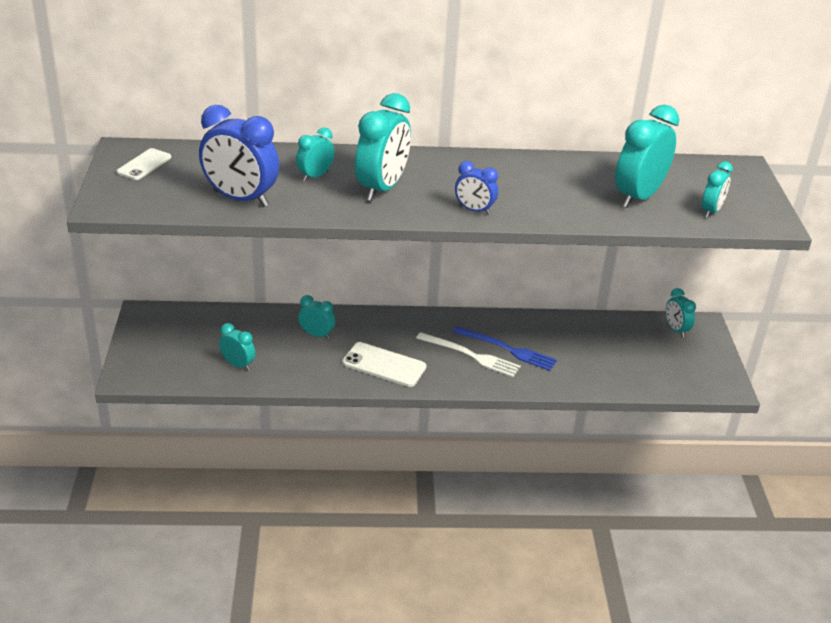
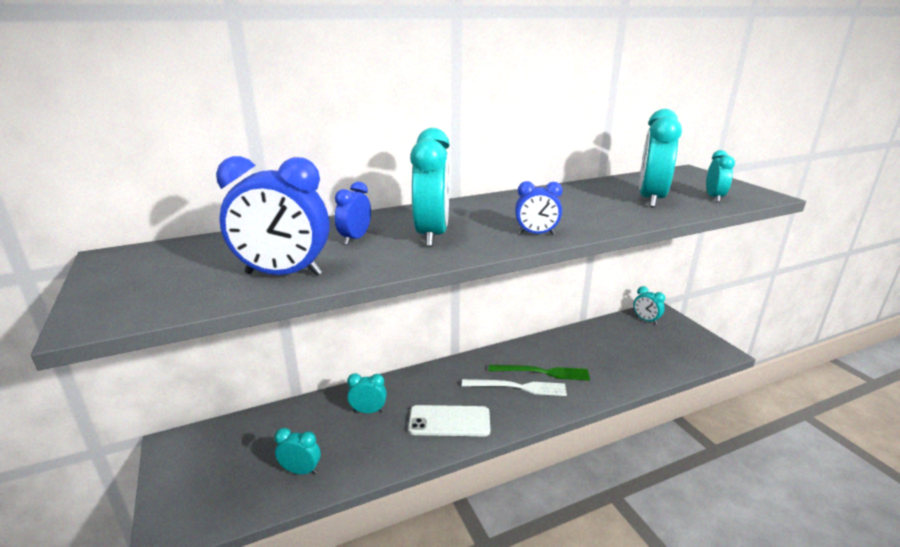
camera: 20 degrees left, 10 degrees down
(144, 165) = (143, 266): white phone -> none
(315, 176) = (355, 238): turquoise clock -> blue clock
(507, 349) = (542, 372): blue fork -> green fork

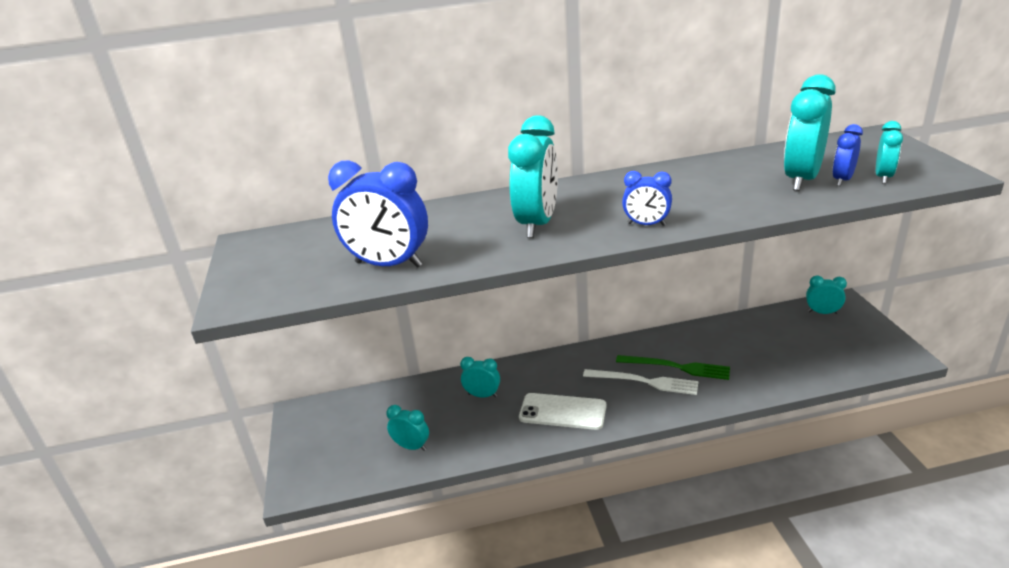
camera: 15 degrees right, 5 degrees up
(355, 238) = (461, 226): blue clock -> blue clock (842, 180)
(646, 320) = (822, 312): turquoise clock -> turquoise clock turned 135 degrees clockwise

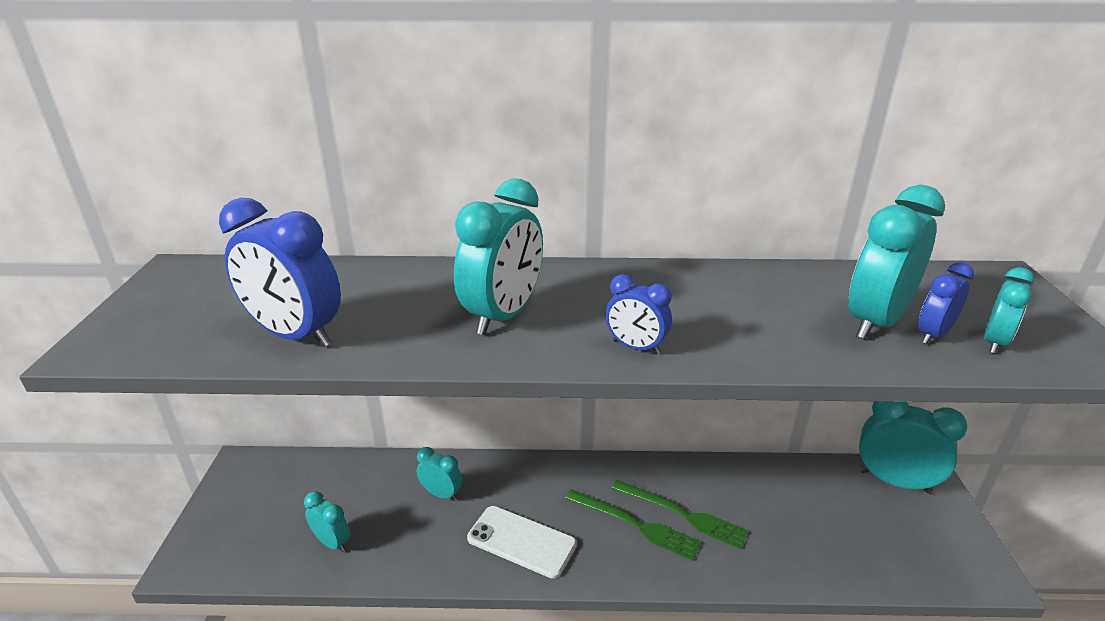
camera: 10 degrees right, 0 degrees up
(644, 382) = (635, 525): white fork -> green fork
(822, 312) = (894, 481): turquoise clock -> turquoise clock, size x1.86

